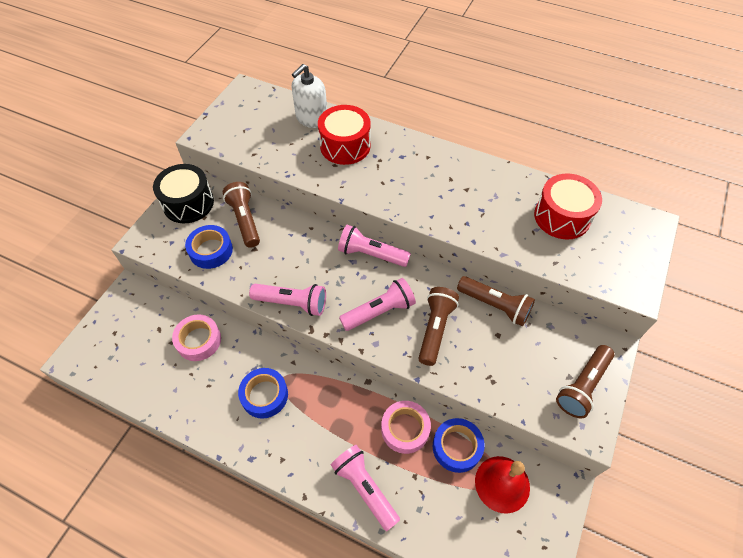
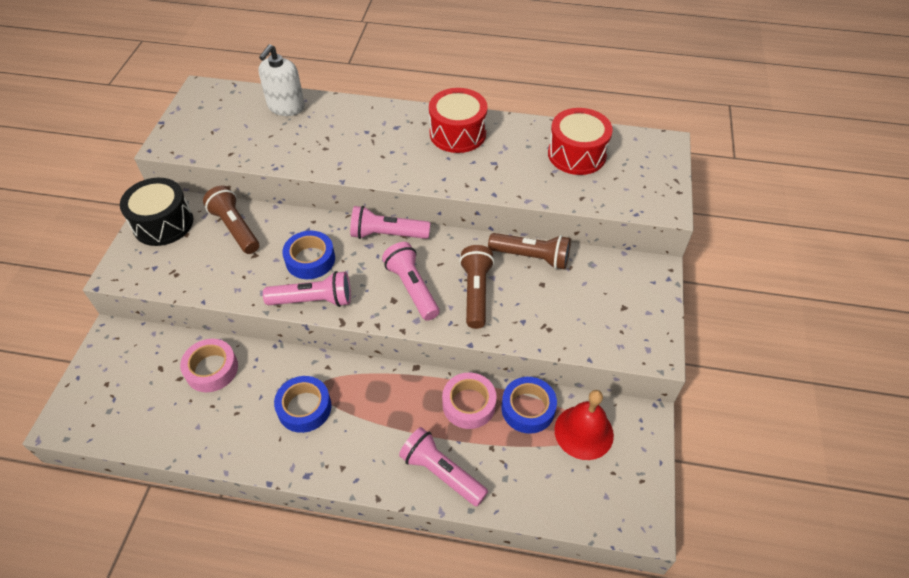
camera: 15 degrees left, 5 degrees down
(211, 250) = (204, 266): blue tape -> blue tape (310, 259)
(345, 146) = (331, 127): red drum -> red drum (457, 133)
(379, 311) = (412, 288): pink flashlight -> pink flashlight turned 75 degrees counterclockwise
(582, 386) = (639, 313): brown flashlight -> none

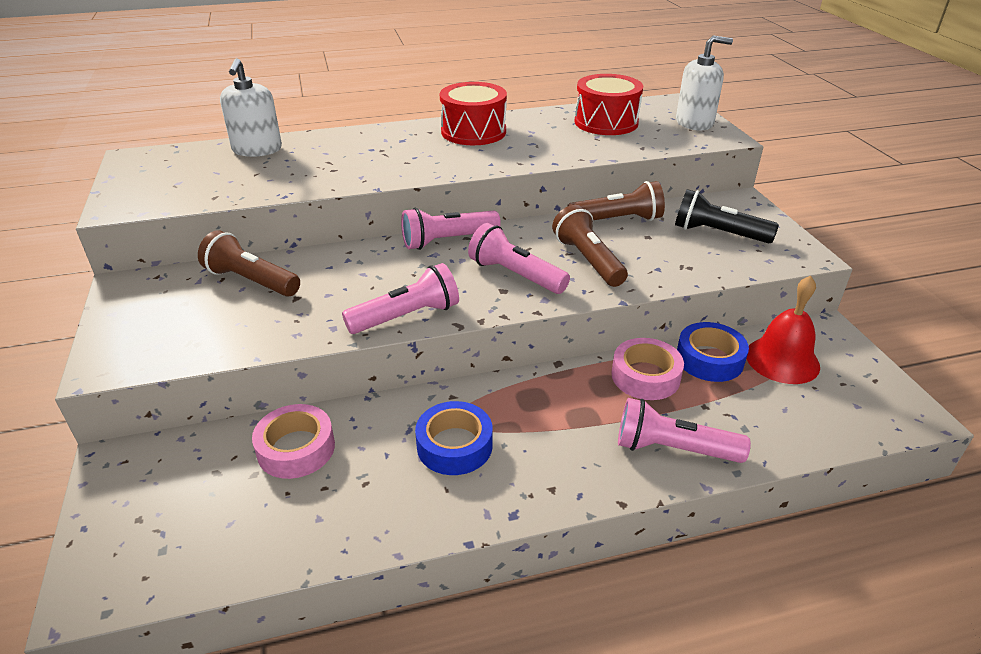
camera: 25 degrees left, 15 degrees down
(163, 223) = (143, 301): black drum -> none
(310, 259) = (372, 283): blue tape -> none
(602, 301) = (717, 233): none -> black flashlight
(656, 179) = (694, 123): none -> white soap dispenser

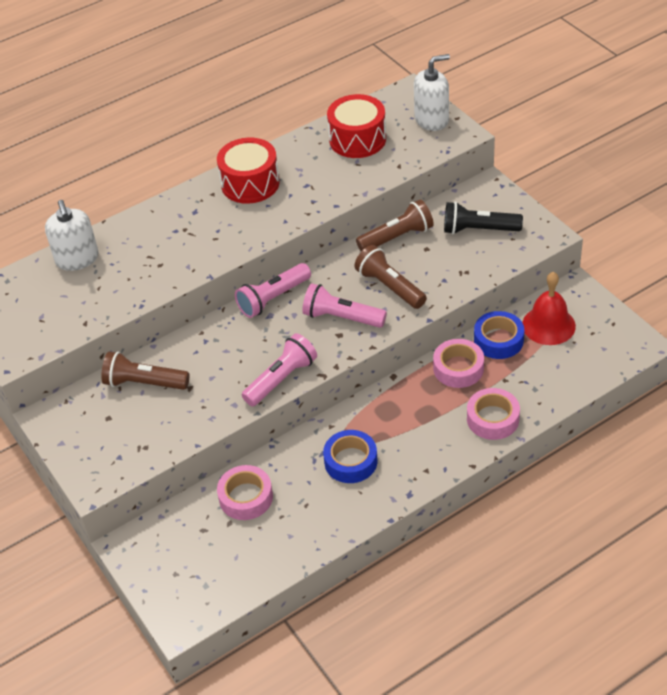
camera: 15 degrees left, 10 degrees up
(672, 449) = (492, 419): pink flashlight -> pink tape

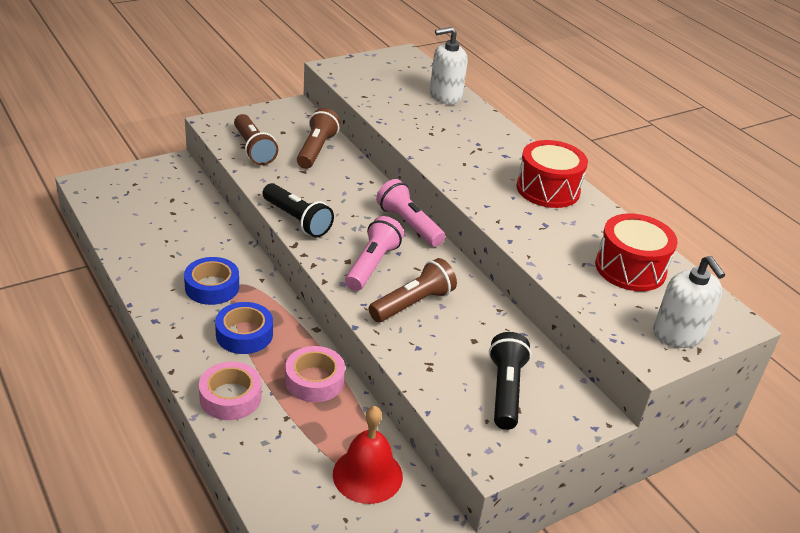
camera: 85 degrees right, 10 degrees down
(246, 497) = (196, 223): pink tape -> none
(281, 379) = (297, 220): pink flashlight -> black flashlight
(397, 237) = (496, 319): brown flashlight -> brown flashlight (254, 149)
(498, 340) = (351, 422): blue tape -> blue tape (244, 334)

